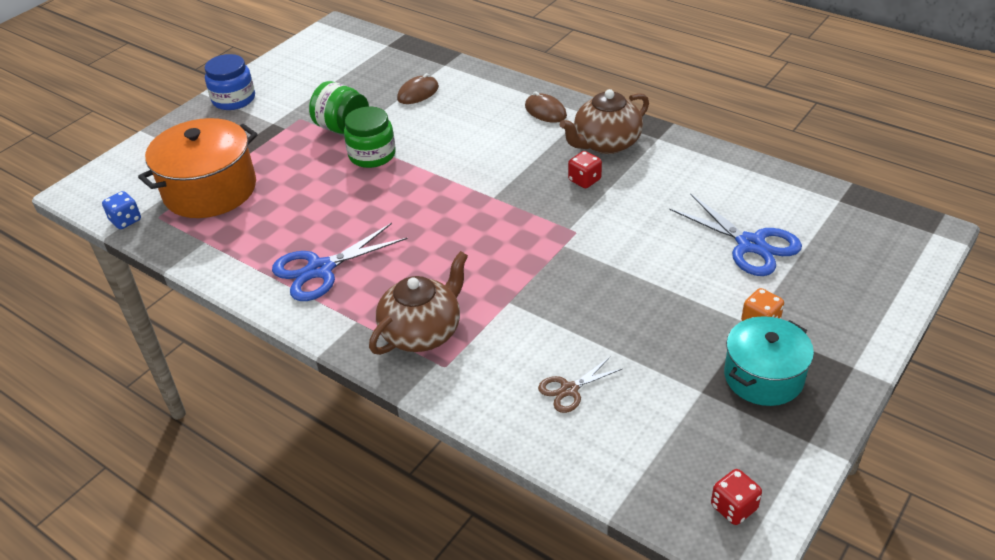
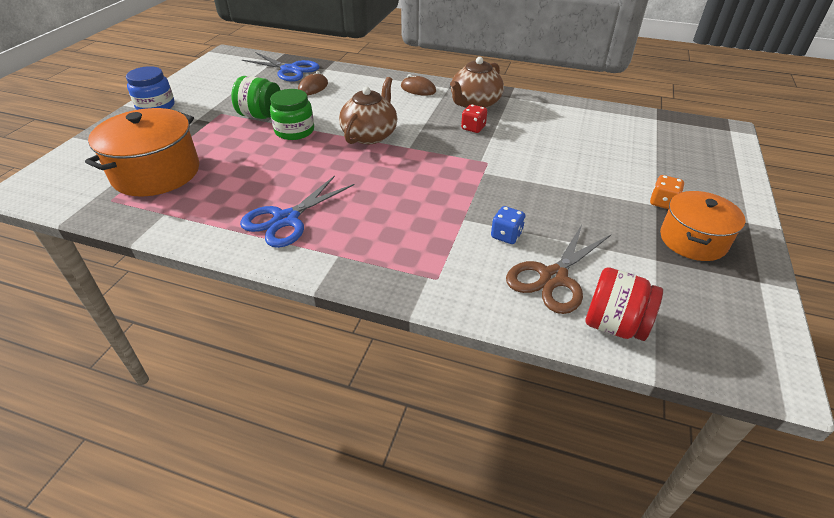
camera: 20 degrees left, 0 degrees up
(126, 220) = (77, 207): blue dice -> blue dice (506, 235)
(422, 332) = (403, 254): brown teapot -> brown teapot (370, 135)
(569, 390) = (553, 278): brown scissors -> brown scissors, size x1.79
(603, 454) = (614, 325): none -> red jar
(733, 507) = (745, 346): red dice -> none
(750, 244) = (619, 153): blue scissors -> blue scissors (290, 70)
(763, 376) = (693, 240): turquoise pot -> orange pot

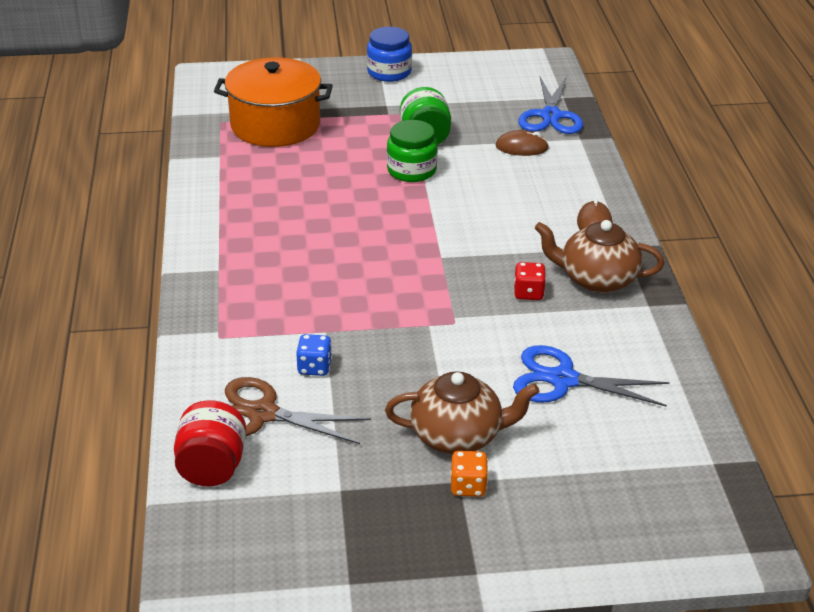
camera: 65 degrees right, 5 degrees down
(286, 219) = (252, 222): blue scissors -> blue scissors (563, 380)
(370, 135) = (445, 222): brown teapot -> brown teapot (457, 436)
(693, 240) = (399, 519): orange pot -> none

